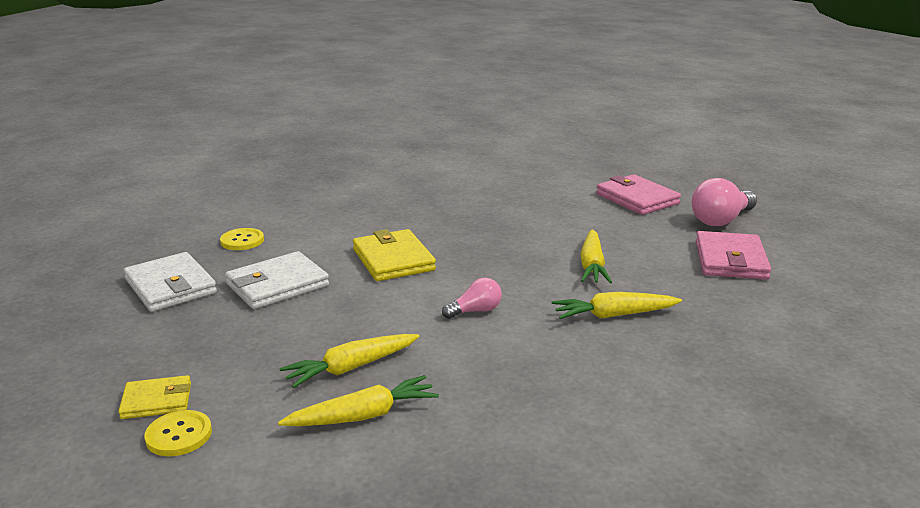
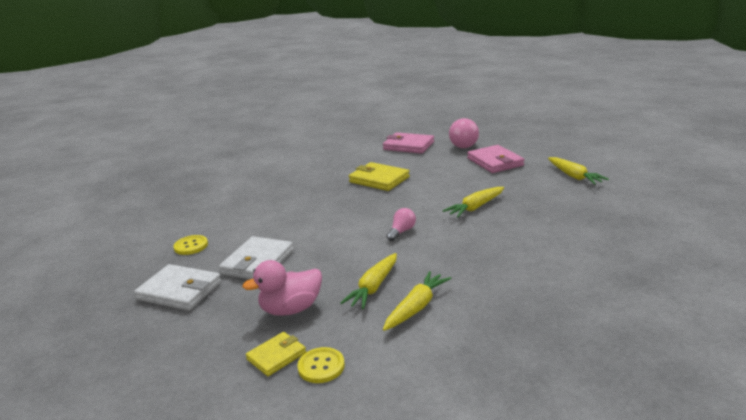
camera: 30 degrees left, 0 degrees up
(237, 354) = (291, 309): none -> pink duck
(393, 260) = (313, 222): yellow wallet -> yellow wallet (379, 179)
(592, 265) = (431, 187): yellow carrot -> yellow carrot (574, 176)

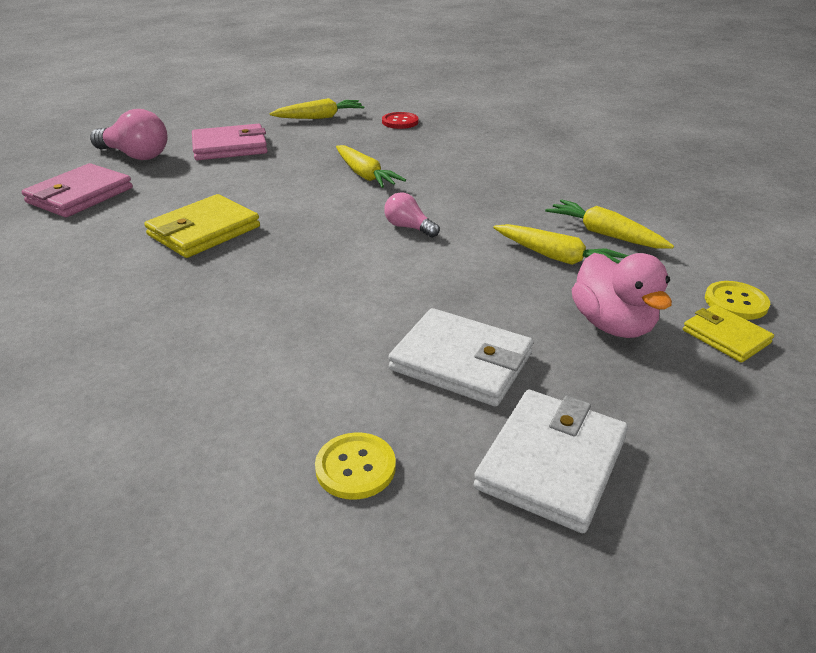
camera: 85 degrees left, 10 degrees up
(593, 205) = (400, 122): none -> red button

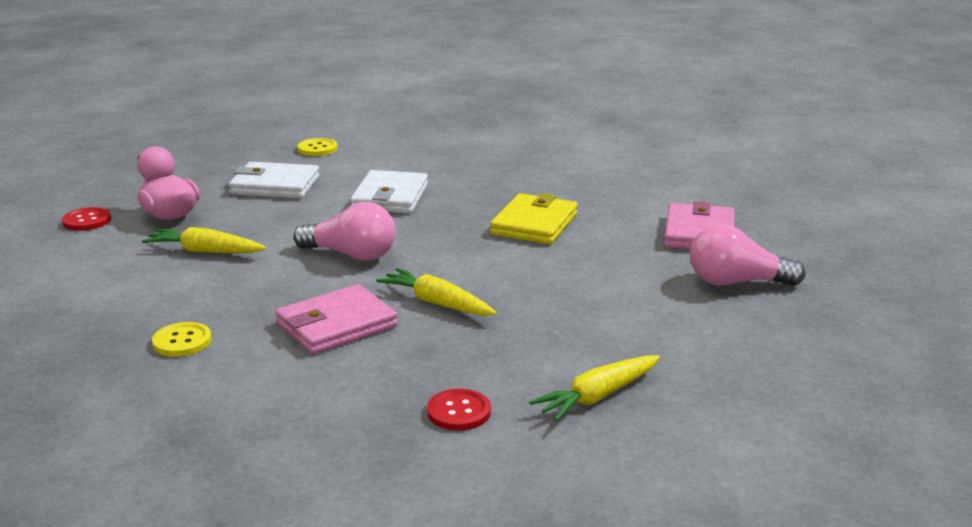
camera: 160 degrees right, 10 degrees down
(230, 147) = (647, 314): pink wallet -> pink wallet (336, 325)
(409, 227) = (351, 255): pink light bulb -> pink light bulb, size x1.74
(551, 463) = (219, 162): white wallet -> white wallet (390, 197)
(604, 234) = (154, 279): yellow carrot -> none
(726, 336) = (87, 221): yellow wallet -> red button
(736, 302) = (61, 242): yellow button -> yellow button (182, 341)

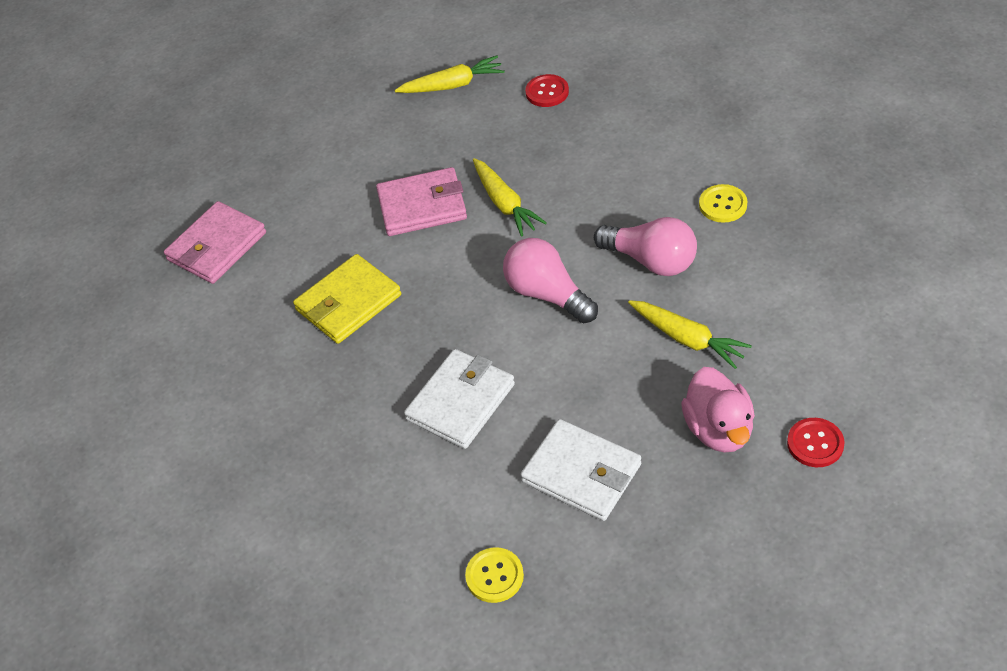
camera: 150 degrees left, 25 degrees up
(336, 325) = (596, 196): pink wallet -> pink wallet (422, 206)
(736, 282) = (257, 172): pink light bulb -> pink light bulb (651, 260)

